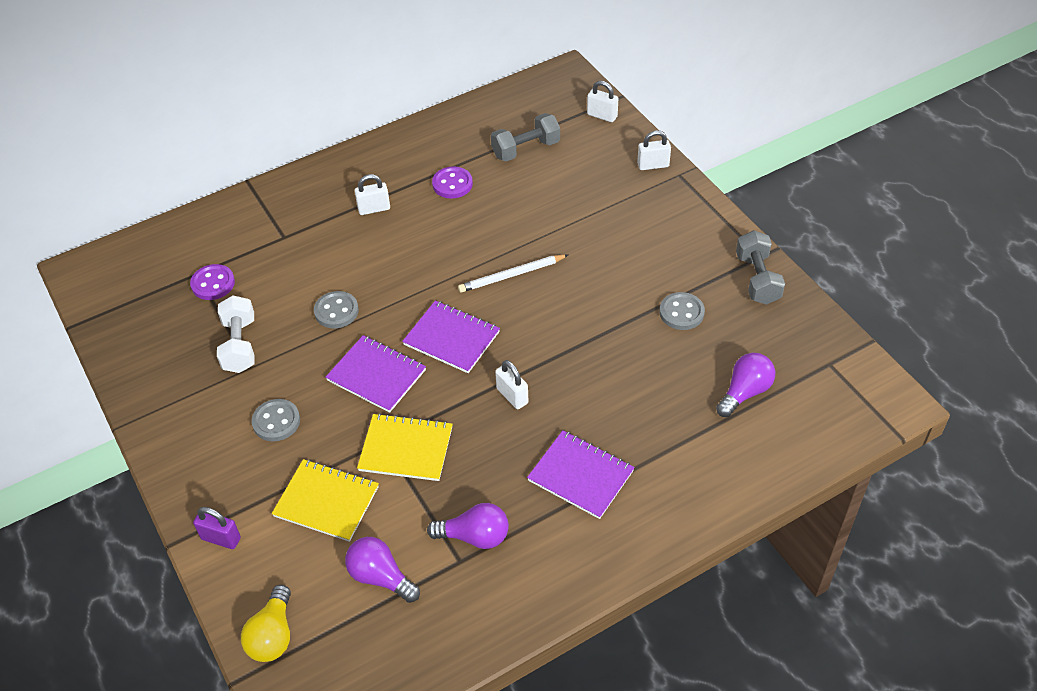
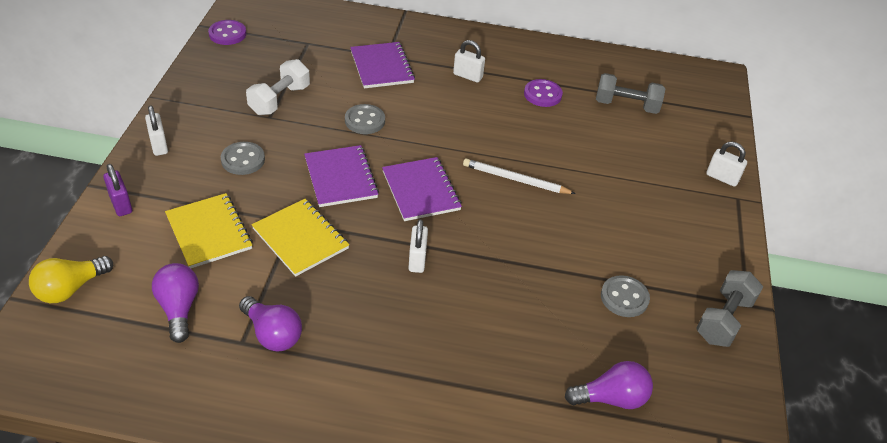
camera: 35 degrees right, 5 degrees down
(213, 283) = (310, 54): purple button -> purple button (227, 34)
(580, 476) = (400, 354): purple notebook -> purple notebook (381, 67)
(602, 116) = (716, 119): white padlock -> white padlock (159, 145)

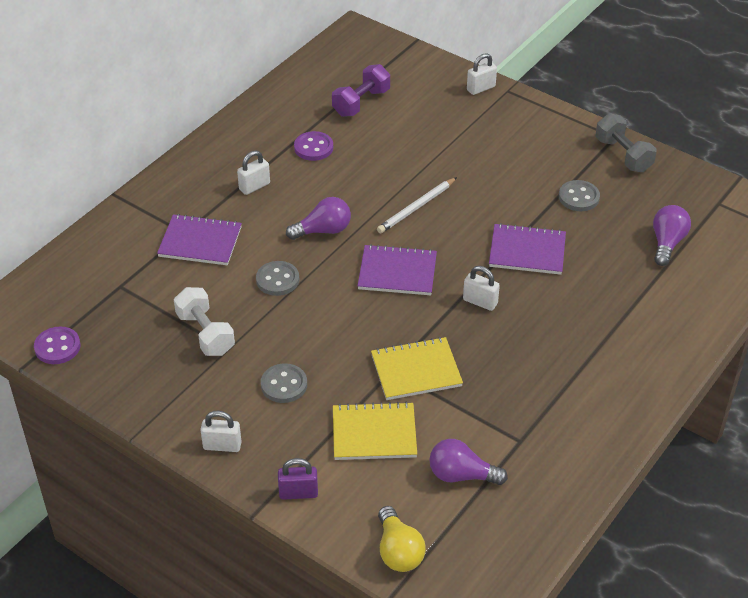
camera: 60 degrees left, 0 degrees up
(272, 334) = (520, 418): purple light bulb -> purple light bulb (323, 230)
(340, 178) = (350, 321): purple notebook -> purple notebook (527, 251)
(626, 105) = (361, 102): grey dumbbell -> purple dumbbell

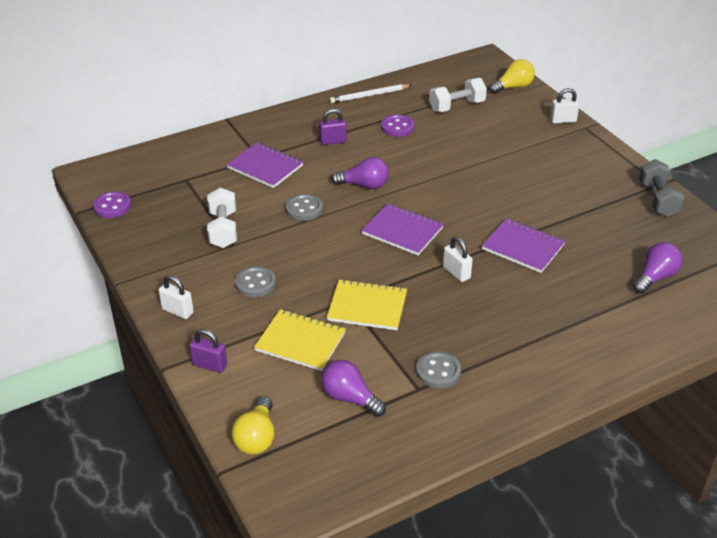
camera: 25 degrees right, 5 degrees down
(254, 186) = (333, 141): white padlock -> purple padlock
(361, 102) = (456, 106): purple dumbbell -> white dumbbell
(406, 61) = (513, 87): none -> yellow light bulb
(416, 208) = (450, 190): white pencil -> white pencil (369, 95)
(578, 197) = (596, 220): grey button -> grey button (438, 371)

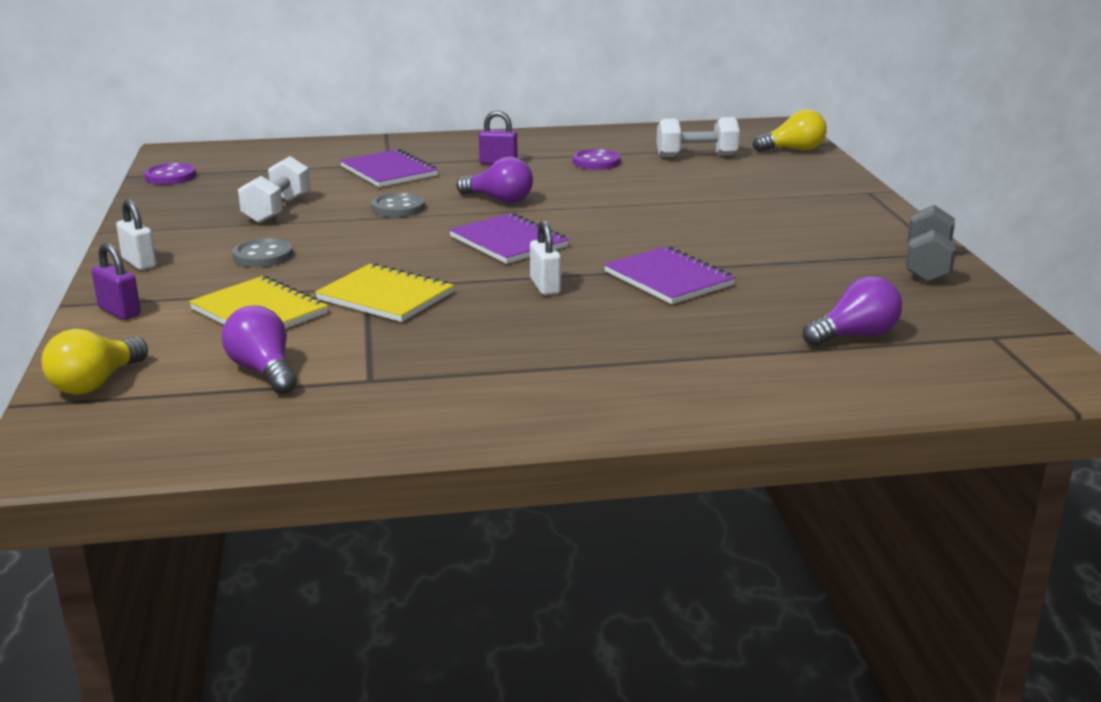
camera: 20 degrees right, 15 degrees down
(369, 95) = (586, 136): white pencil -> none
(438, 371) = (417, 369): grey button -> none
(563, 120) = (841, 183): white padlock -> none

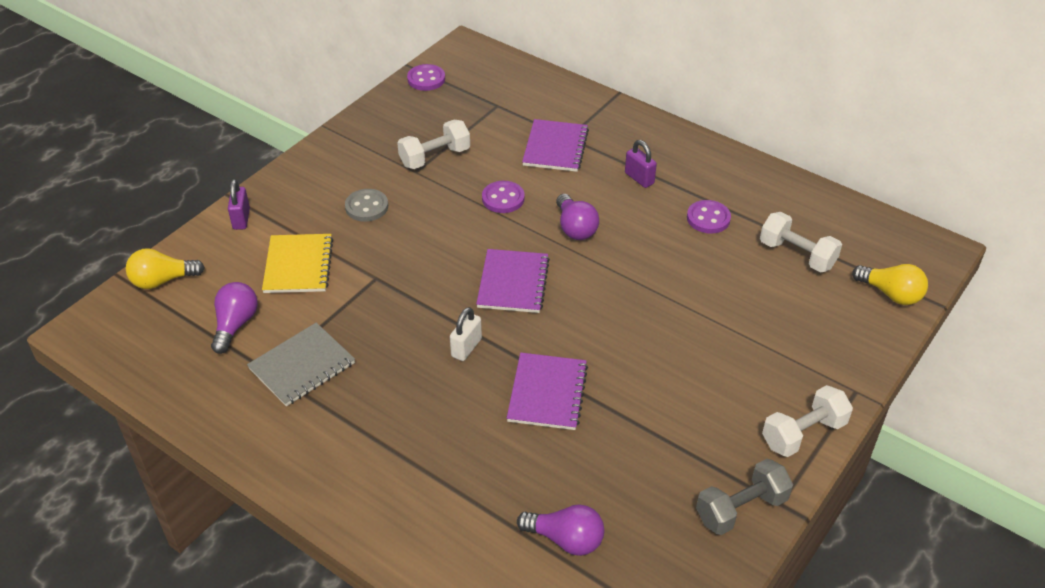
camera: 45 degrees right, 20 degrees up
(139, 263) = (303, 173): white padlock -> none
(385, 296) = (372, 295): yellow notebook -> none
(398, 208) = (503, 198): grey button -> purple button
(402, 361) = (302, 366): none -> grey notebook
(883, 220) = (803, 433): none -> white dumbbell

